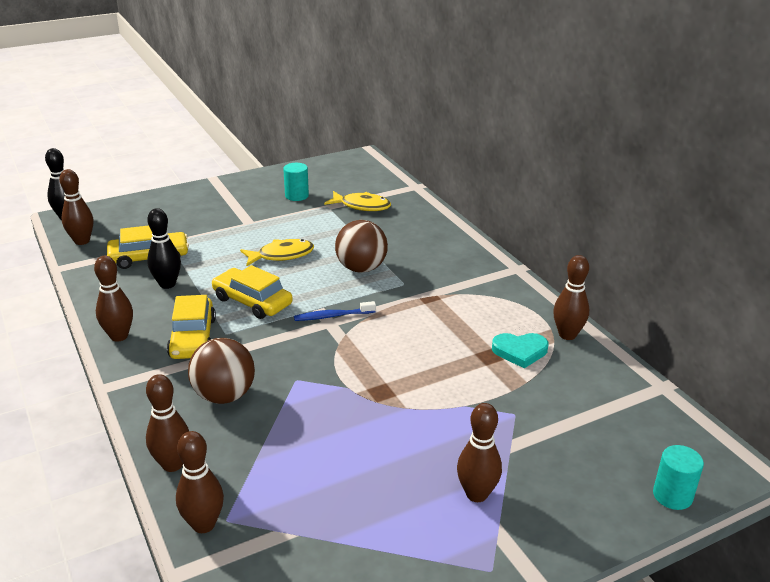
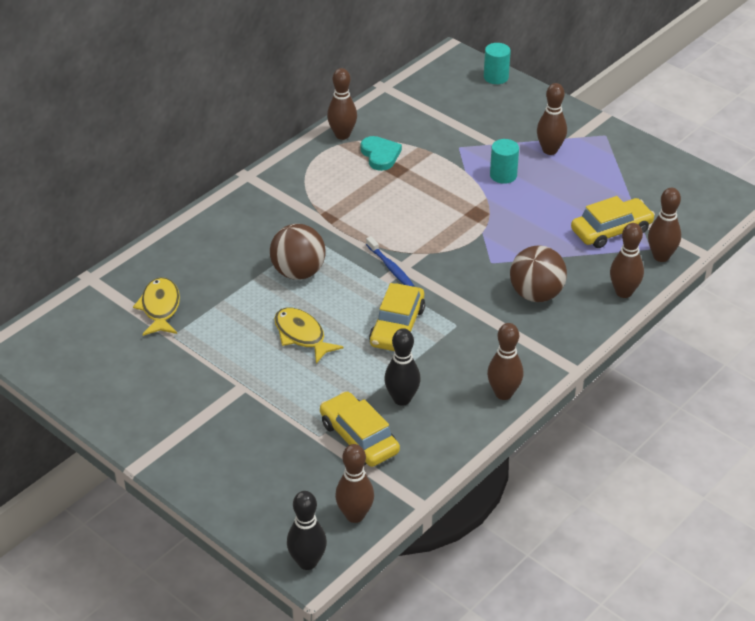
camera: 110 degrees left, 10 degrees up
(192, 338) = (476, 343): yellow car -> yellow car (611, 230)
(296, 195) = (155, 370): turquoise cylinder -> turquoise cylinder (503, 175)

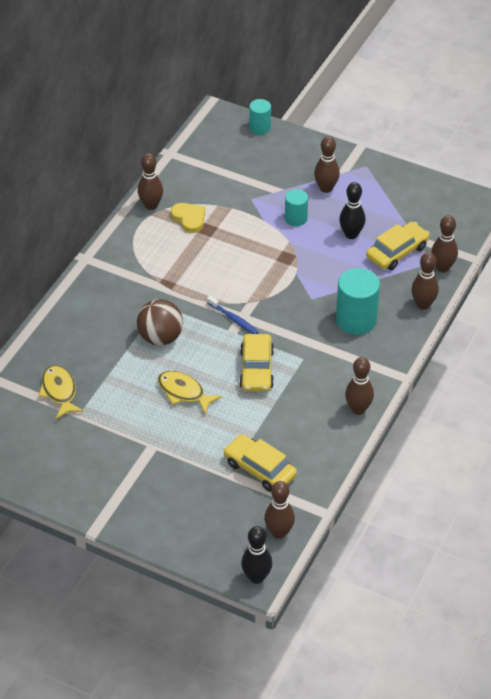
camera: 15 degrees left, 5 degrees up
(380, 155) = (189, 218): turquoise heart -> yellow heart
(402, 399) = (281, 430): black bowling pin -> black bowling pin (351, 234)
(536, 294) = (356, 320): brown ball -> turquoise cylinder

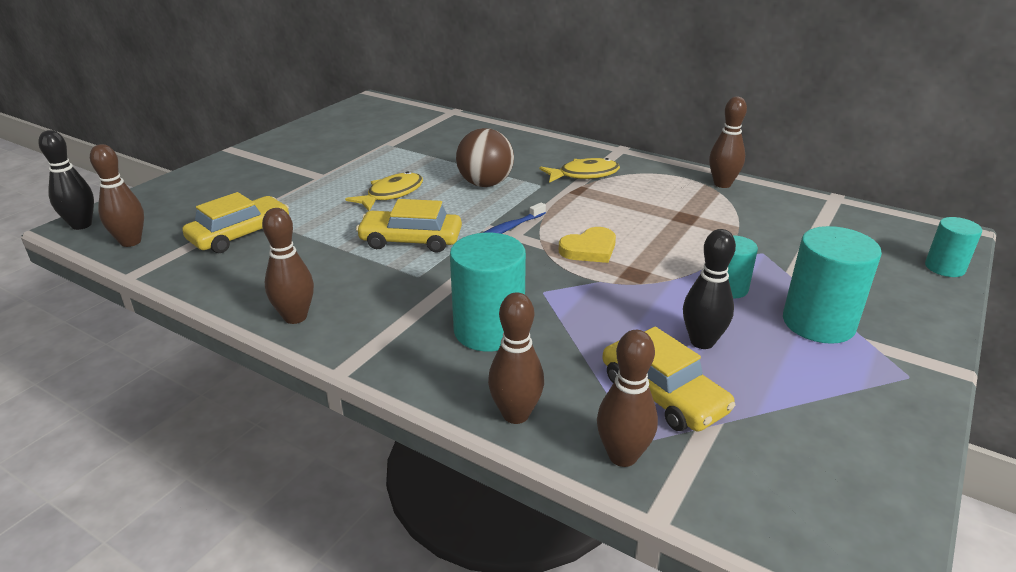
camera: 95 degrees right, 15 degrees down
(59, 392) = (421, 136): yellow fish -> yellow fish (584, 175)
(189, 218) = (704, 206): yellow heart -> yellow heart (589, 249)
(326, 188) = (818, 323): brown bowling pin -> turquoise cylinder

